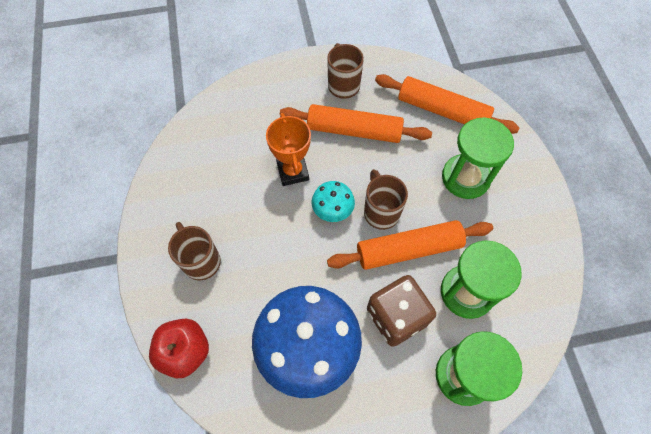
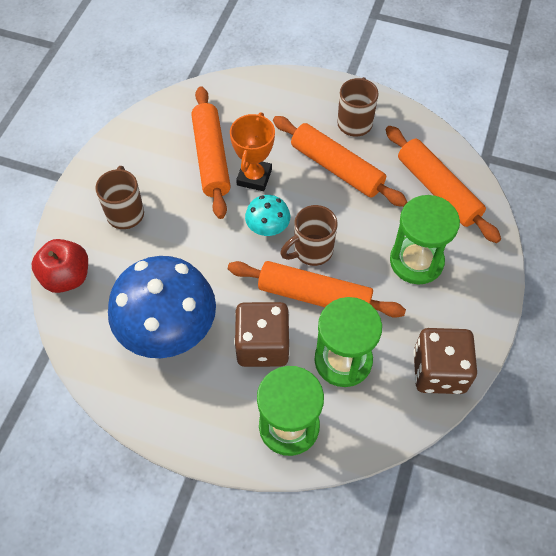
camera: 30 degrees right, 5 degrees down
(245, 172) = (211, 157): none -> orange rolling pin
(381, 212) = (311, 251): brown mug -> brown mug turned 135 degrees counterclockwise
(541, 260) = (439, 371): none -> brown dice

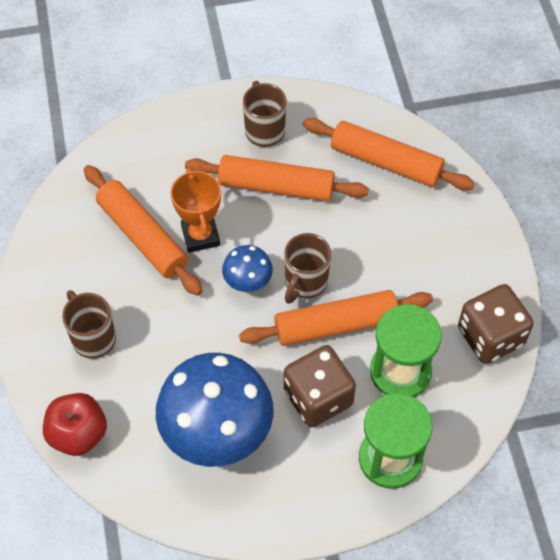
camera: 30 degrees left, 0 degrees up
(268, 227) = (247, 280): turquoise mushroom -> blue mushroom
(416, 261) = (408, 243): green hourglass -> none

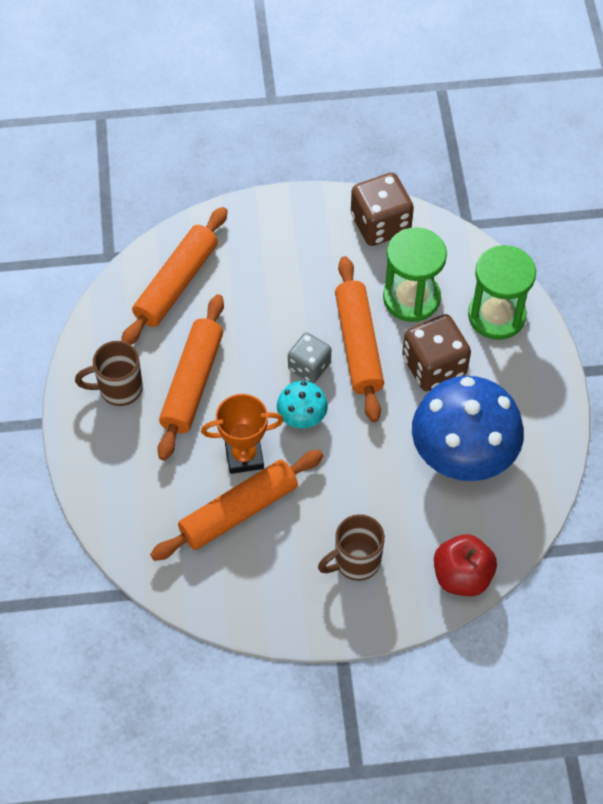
camera: 85 degrees left, 0 degrees up
(247, 280) = (302, 416): blue mushroom -> turquoise mushroom
(305, 282) = (309, 366): brown mug -> grey dice

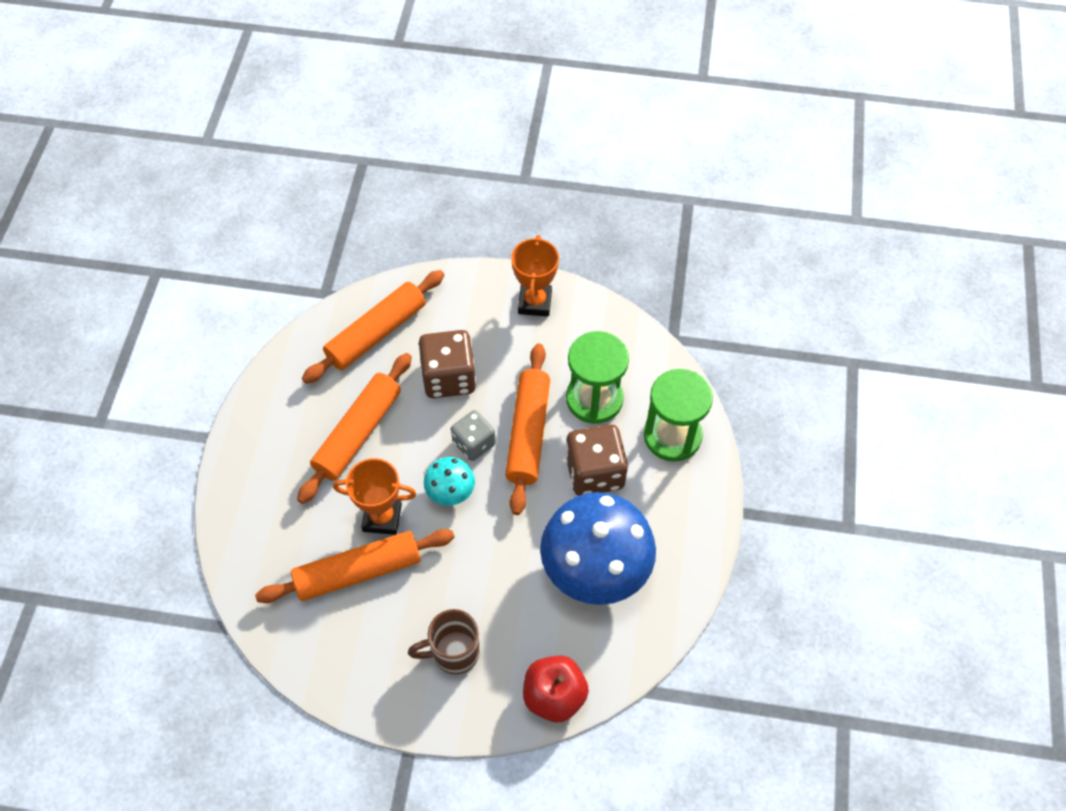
camera: 15 degrees right, 0 degrees up
(119, 388) = (288, 422): brown mug -> none
(323, 219) = (535, 302): none -> orange trophy
(380, 224) = (587, 320): brown dice -> brown dice (449, 377)

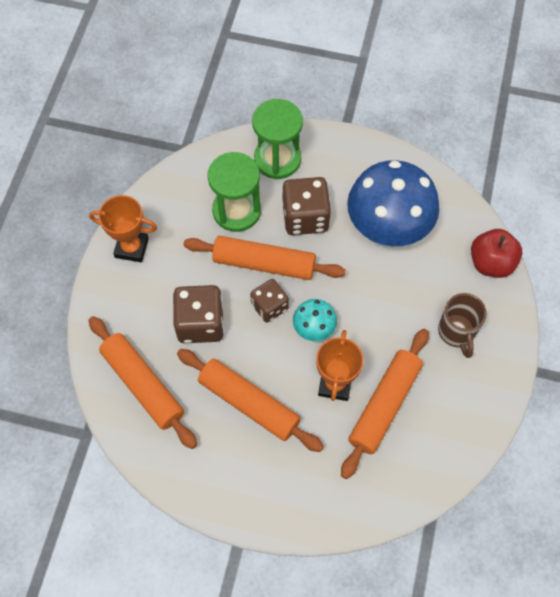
camera: 85 degrees left, 5 degrees up
(358, 571) = (384, 405): orange rolling pin -> orange rolling pin turned 45 degrees clockwise
(474, 443) = (269, 306): grey dice -> brown dice

